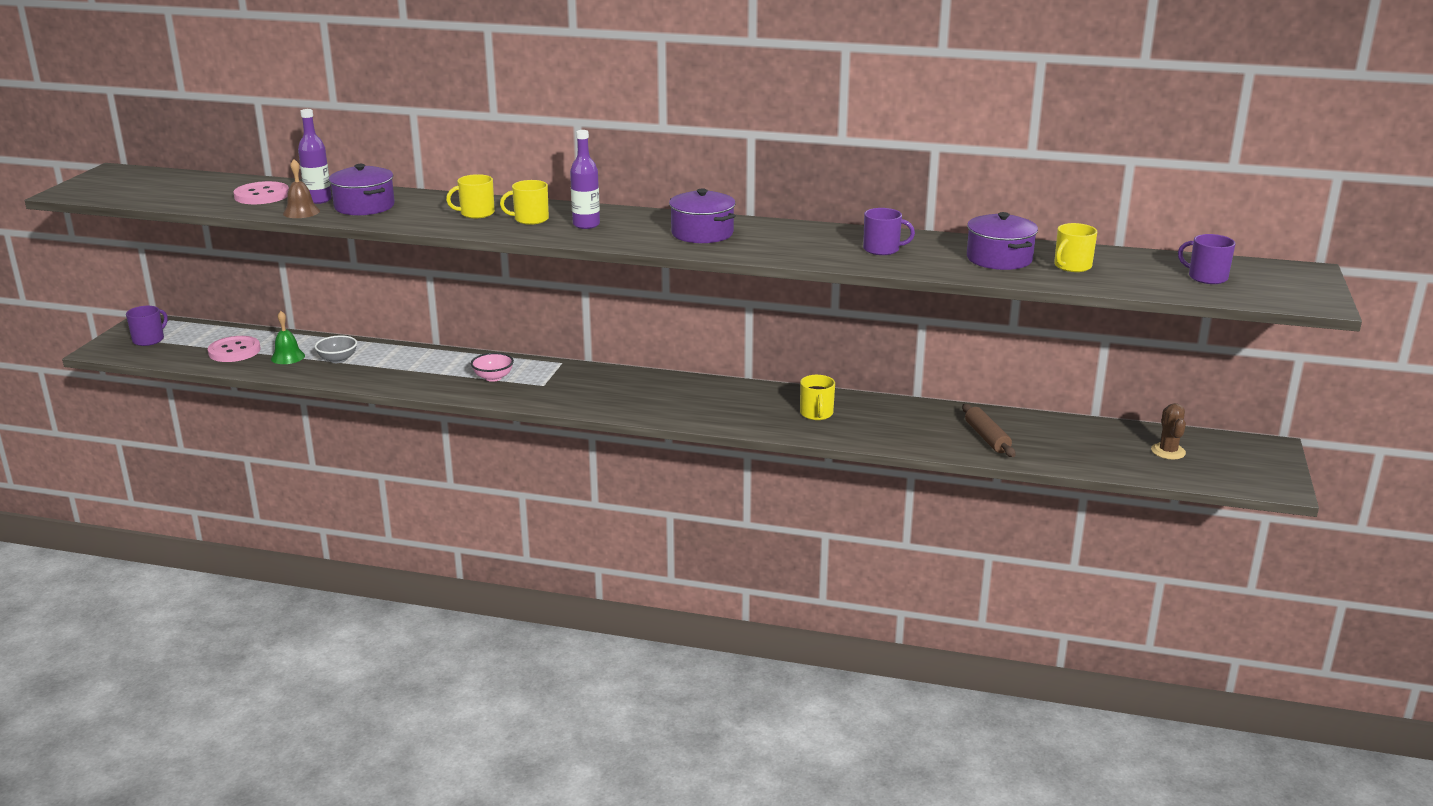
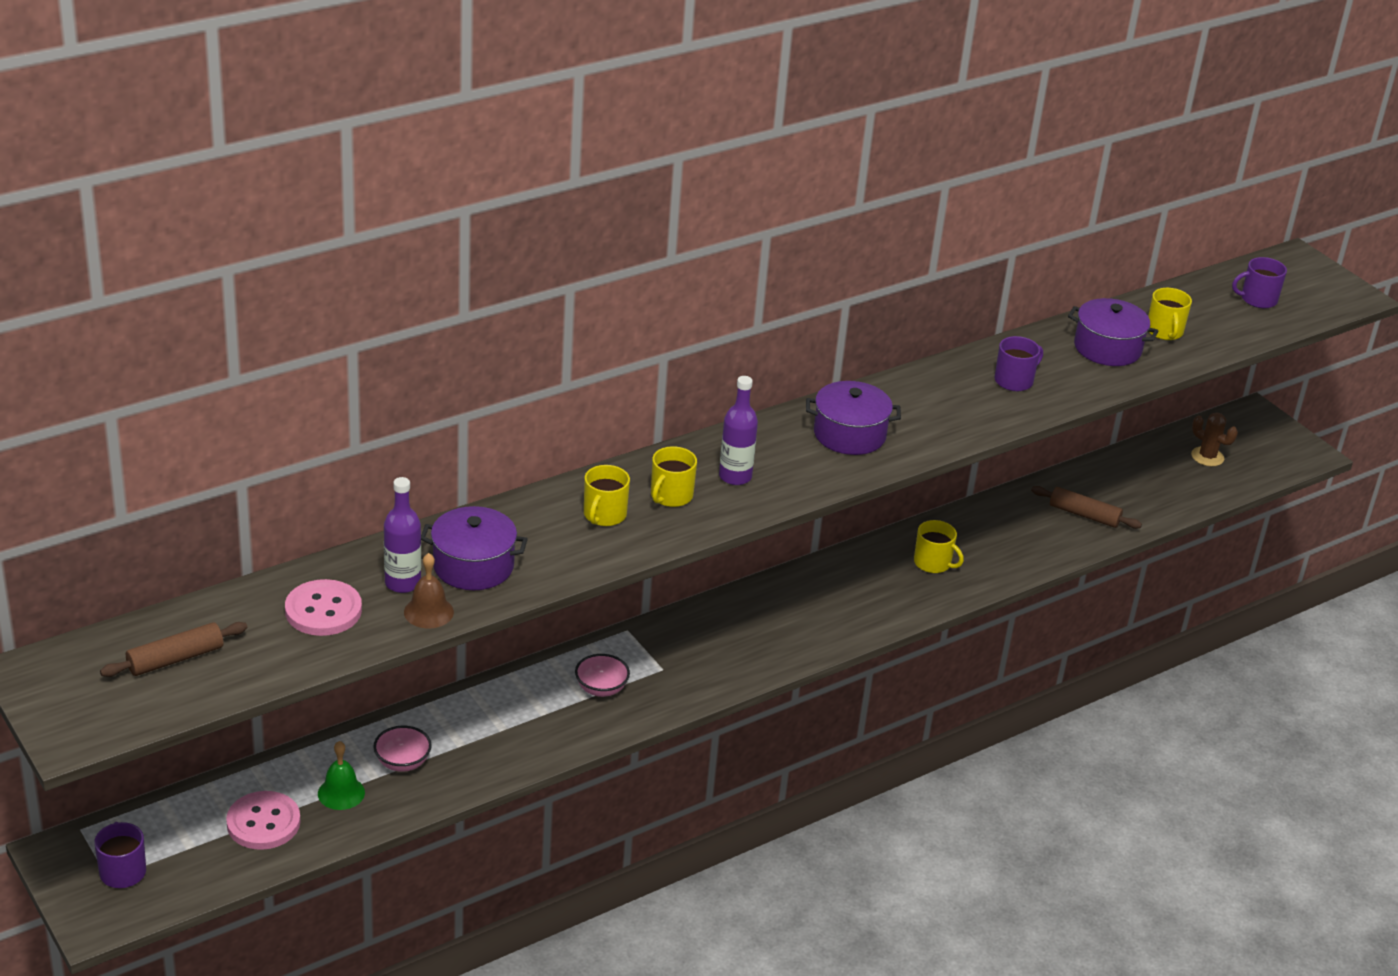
camera: 50 degrees left, 10 degrees up
(166, 187) = (175, 659): none -> brown rolling pin
(338, 359) = (402, 762): grey bowl -> pink bowl

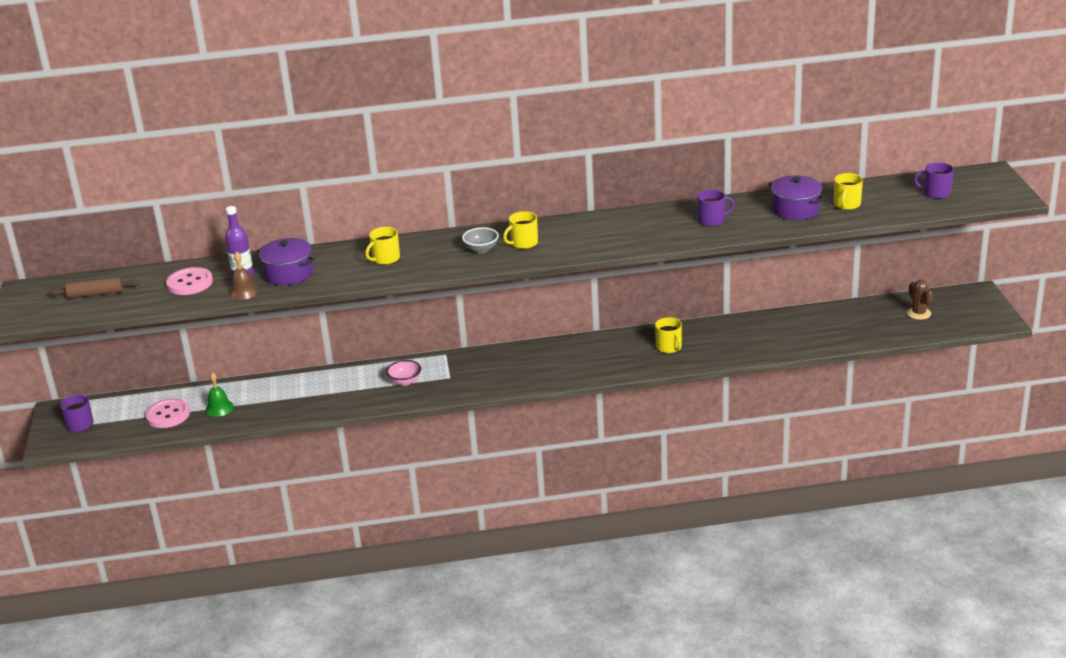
camera: 30 degrees right, 5 degrees down
(402, 762) = (264, 399): pink bowl -> none
(671, 496) = (433, 254): yellow mug -> yellow mug (523, 243)
(735, 476) = (481, 249): purple bottle -> grey bowl
(849, 434) = (574, 236): purple pot -> none
(1084, 515) = (797, 335): brown rolling pin -> none

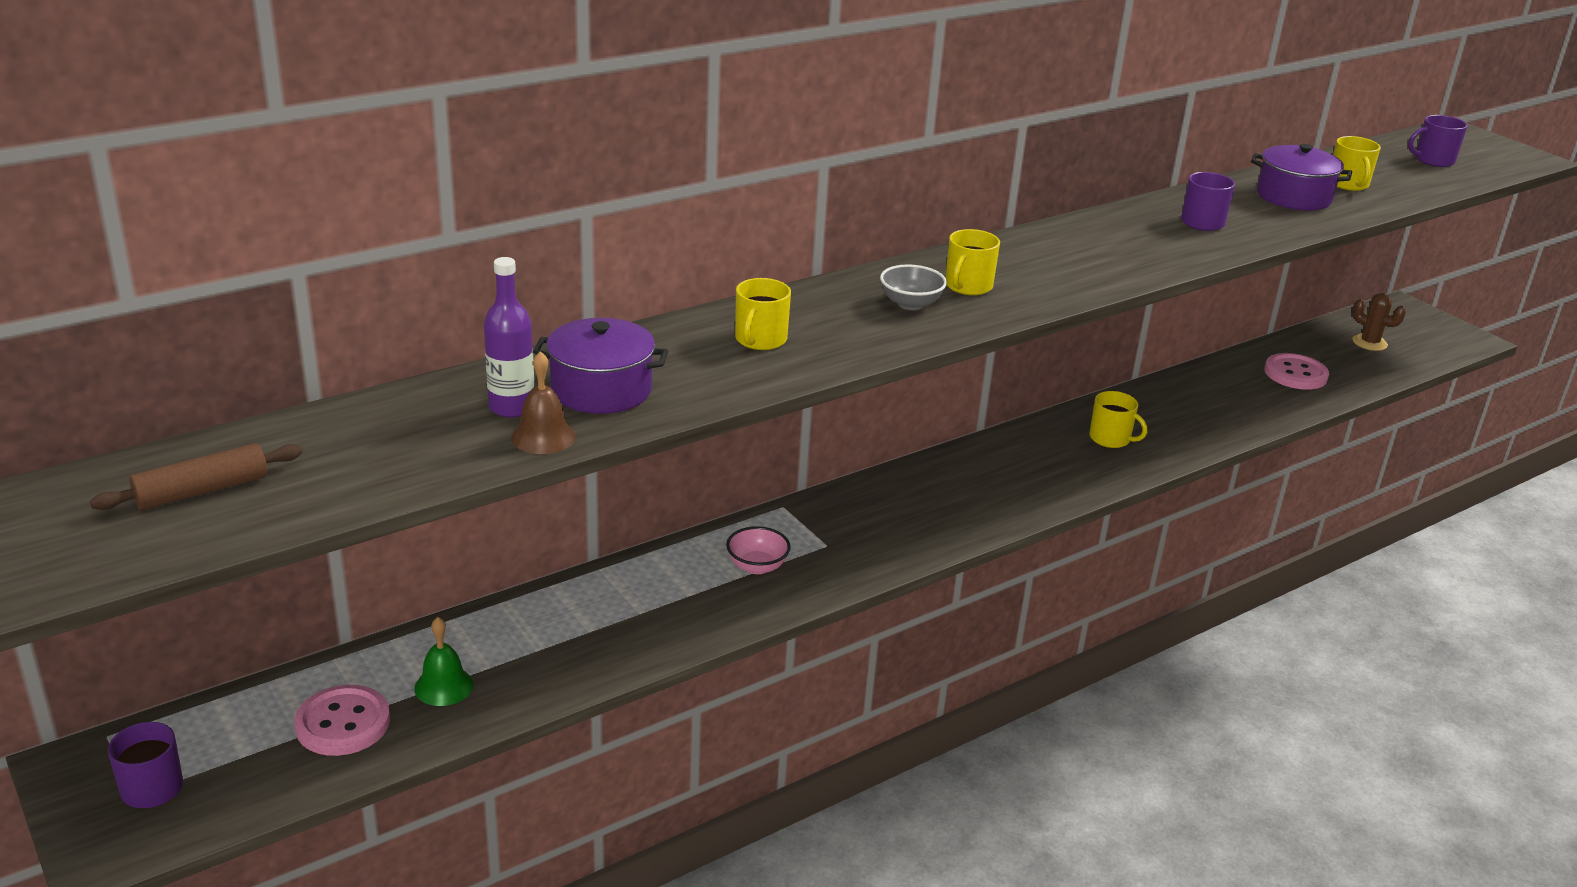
camera: 30 degrees left, 0 degrees up
(190, 283) = (407, 436): pink button -> pink button (1295, 374)

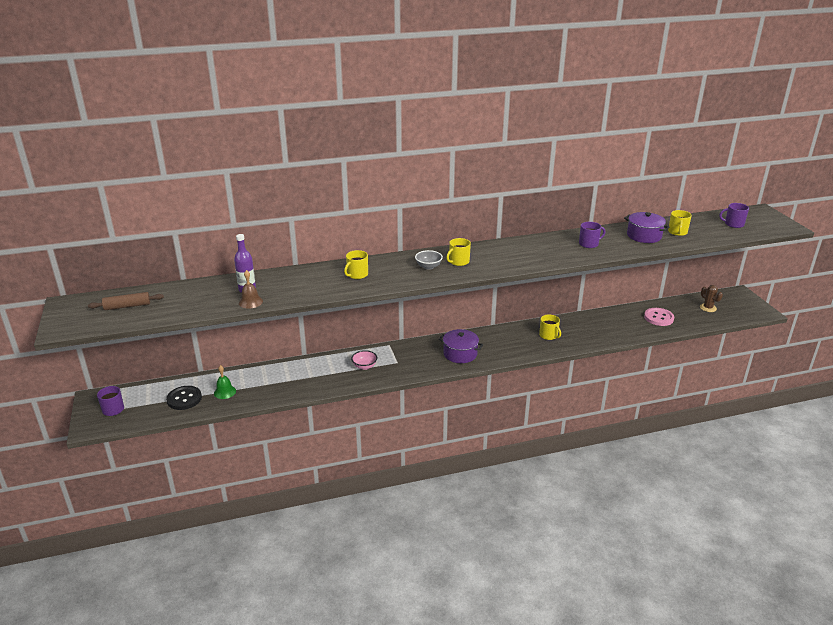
camera: 20 degrees right, 0 degrees up
(343, 723) = (184, 399): pink button -> black button
(601, 390) = (283, 287): purple pot -> purple pot (460, 354)

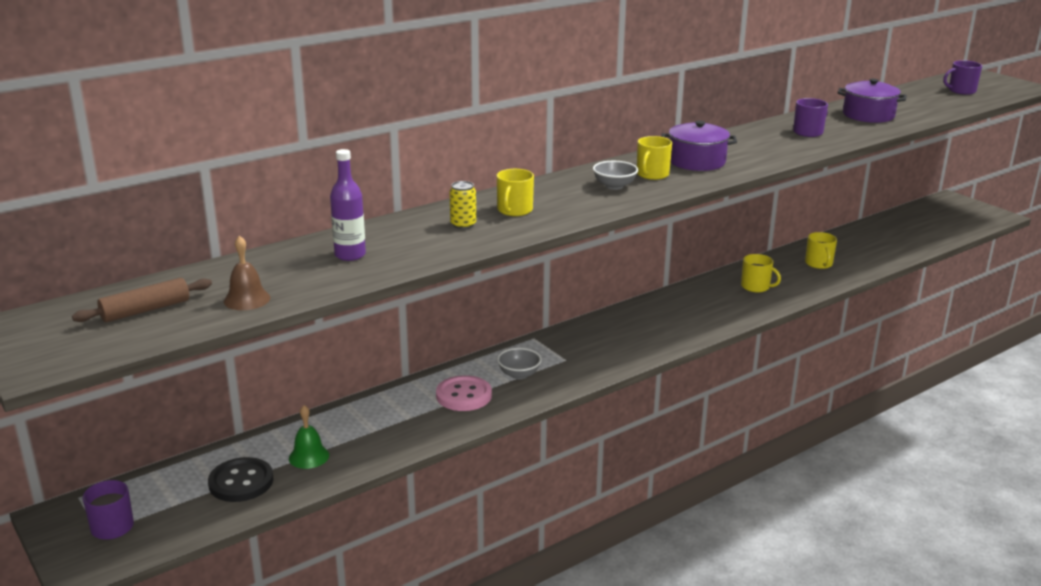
camera: 20 degrees left, 5 degrees down
(250, 302) = (373, 270): brown bell -> brown bell (247, 299)
(321, 280) = (463, 225): none -> yellow can
(364, 366) = (519, 374): pink bowl -> grey bowl
(460, 354) = (651, 331): purple pot -> purple pot (696, 161)
(658, 318) = (879, 242): pink button -> pink button (464, 395)
(677, 232) = (905, 107): yellow mug -> yellow mug (819, 264)
(708, 308) = (929, 221): brown cactus -> none

